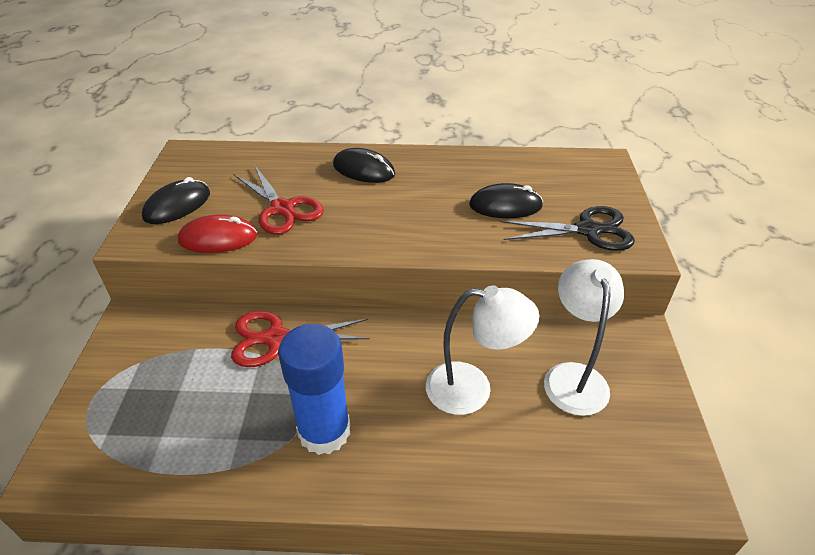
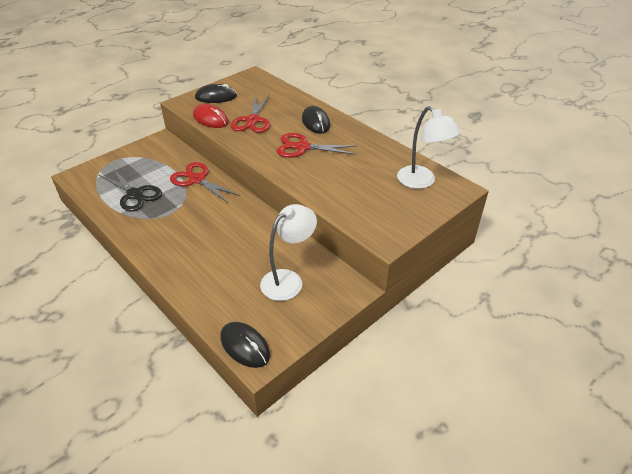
camera: 45 degrees right, 0 degrees up
(324, 431) = (164, 224): blue glue stick -> none
(398, 206) = (302, 147): none -> red scissors
(472, 389) = (238, 251): white lamp -> white lamp (422, 181)
(505, 205) = (355, 177): black mouse -> black mouse (245, 346)
(588, 230) = (377, 213): black scissors -> black scissors (135, 194)

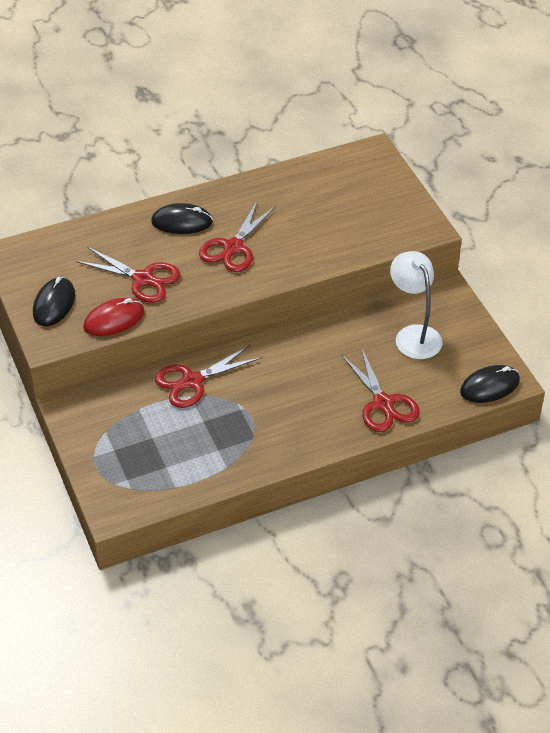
camera: 70 degrees left, 5 degrees up
(135, 194) = (193, 448): black scissors -> none
(202, 279) = (383, 403): none -> red scissors
(422, 181) = (349, 173): white lamp -> none

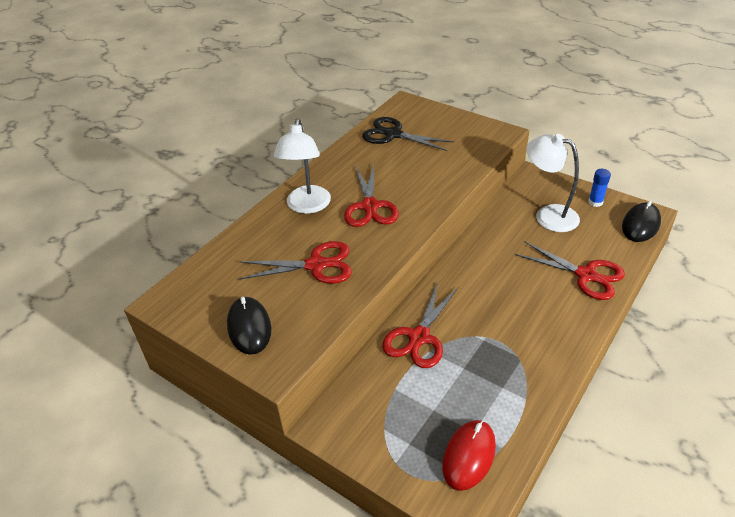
camera: 30 degrees left, 5 degrees down
(114, 319) = (322, 313): red mouse -> red mouse (469, 456)
(182, 222) = (307, 206): black mouse -> white lamp
(325, 183) = (393, 134): none -> black scissors
(474, 344) = (595, 202): none -> blue glue stick

